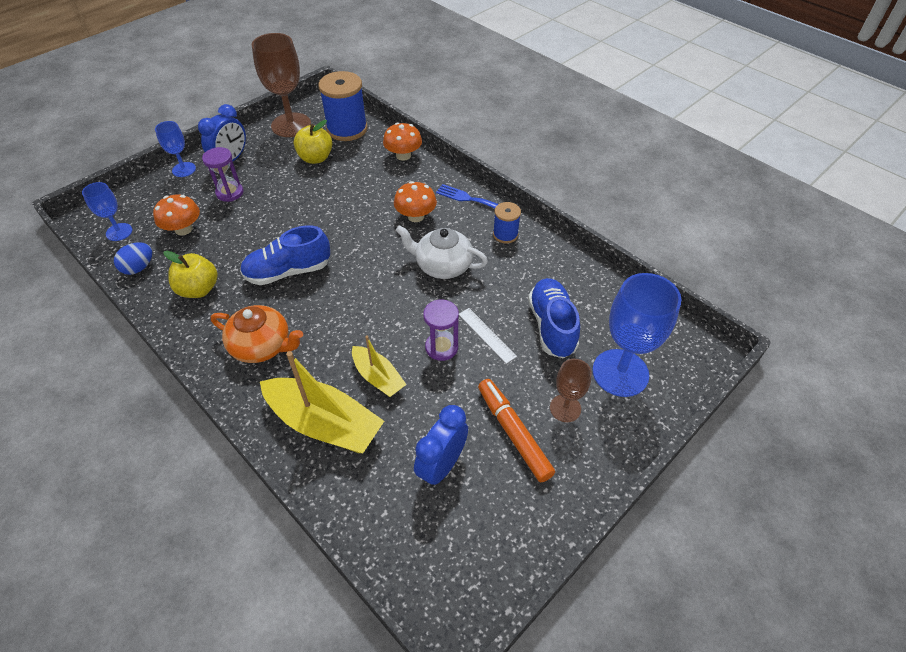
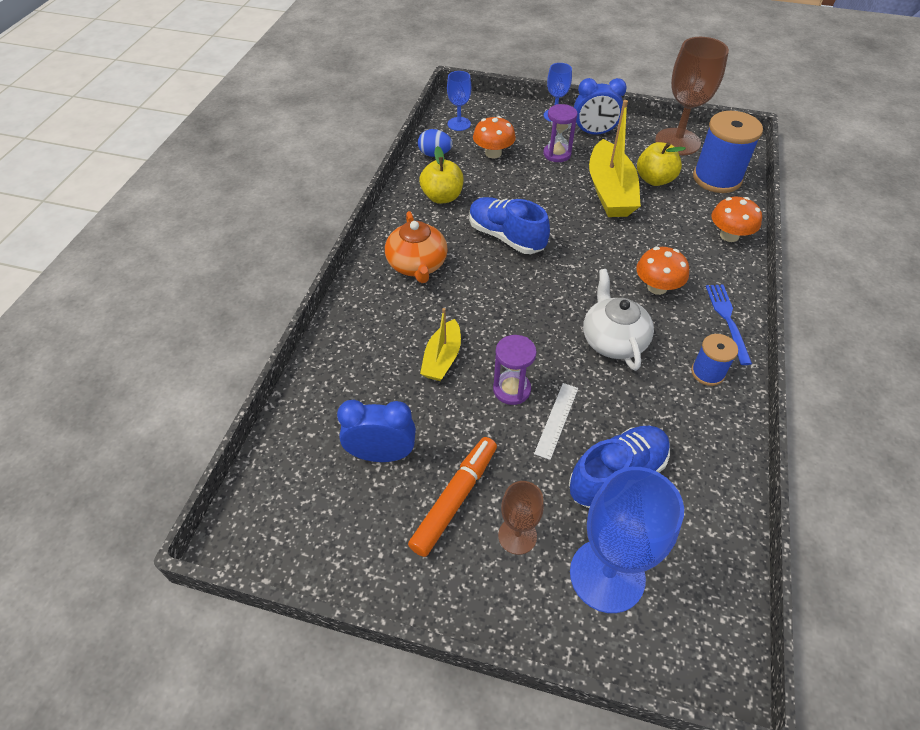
camera: 60 degrees right, 0 degrees up
(324, 423) = (370, 346): yellow boat -> yellow boat (610, 191)

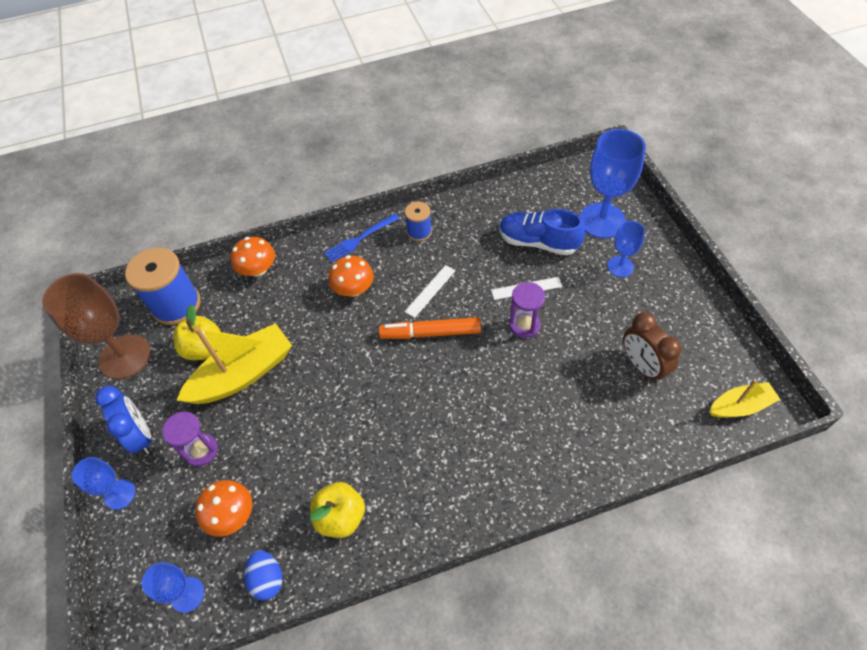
camera: 120 degrees left, 5 degrees up
(381, 454) = (642, 366): blue clock -> brown clock
(417, 265) = (453, 471): orange teapot -> none
(442, 358) = (535, 383): yellow boat -> yellow boat (740, 406)
(455, 499) = (630, 307): orange marker -> orange marker (430, 333)
(506, 237) = (364, 421): blue shoe -> none
(517, 536) = (620, 266): brown goblet -> blue goblet
(613, 340) = (430, 291): white teapot -> white ruler

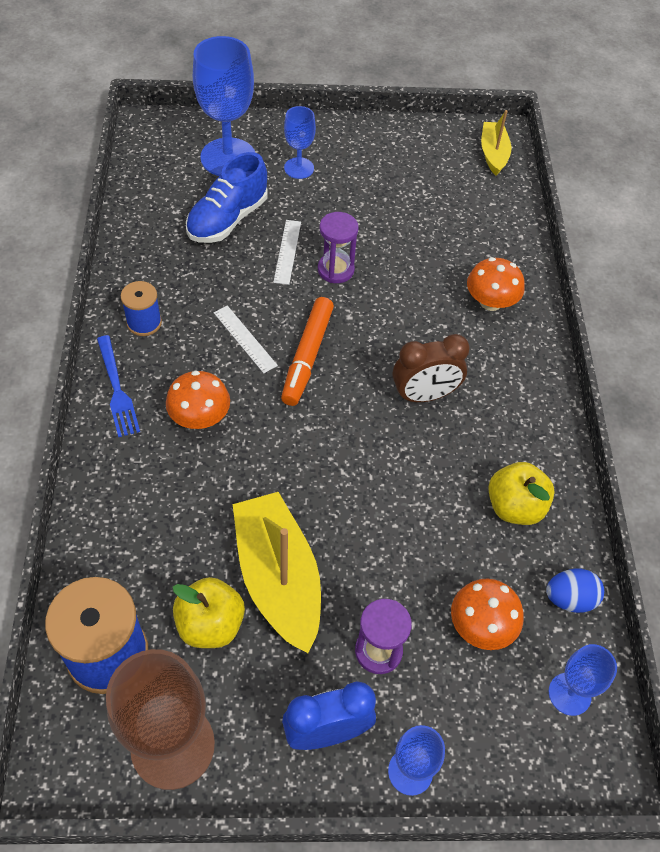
camera: 80 degrees left, 0 degrees up
(258, 270) = (100, 526): orange mushroom -> orange mushroom (490, 302)
(642, 366) = (426, 199): brown clock -> brown clock (424, 395)

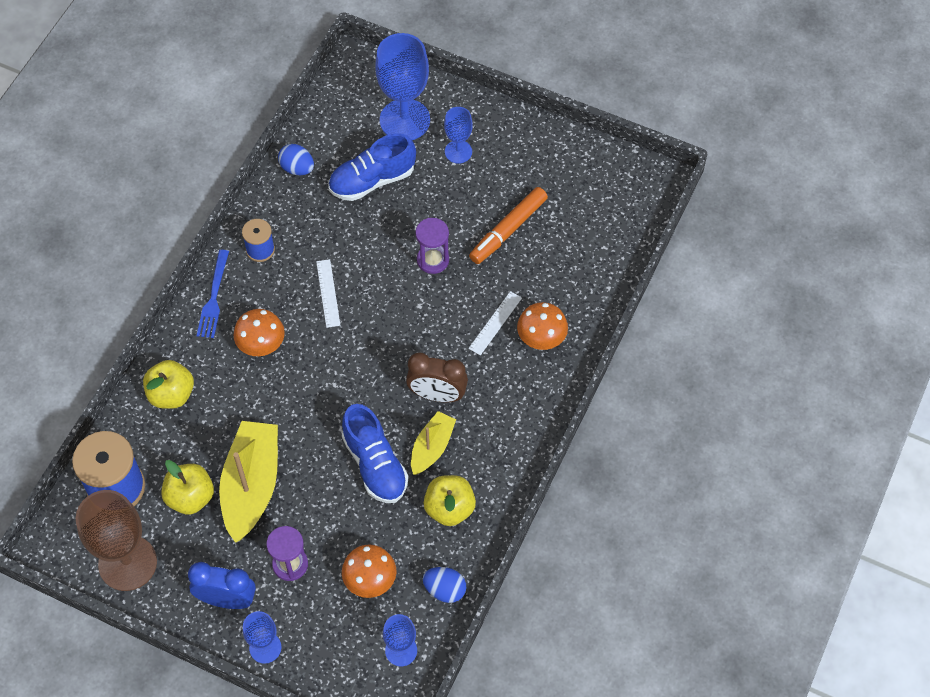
camera: 30 degrees right, 5 degrees up
(122, 513) = (171, 394): none -> yellow apple
(141, 233) = (297, 168): none -> blue egg
(287, 251) = (403, 229): white ruler -> white ruler (495, 323)
(307, 356) = (367, 327): orange marker -> orange marker (508, 230)
(405, 494) = (375, 464): none -> blue shoe
(493, 154) = (638, 198): yellow boat -> yellow boat (432, 447)

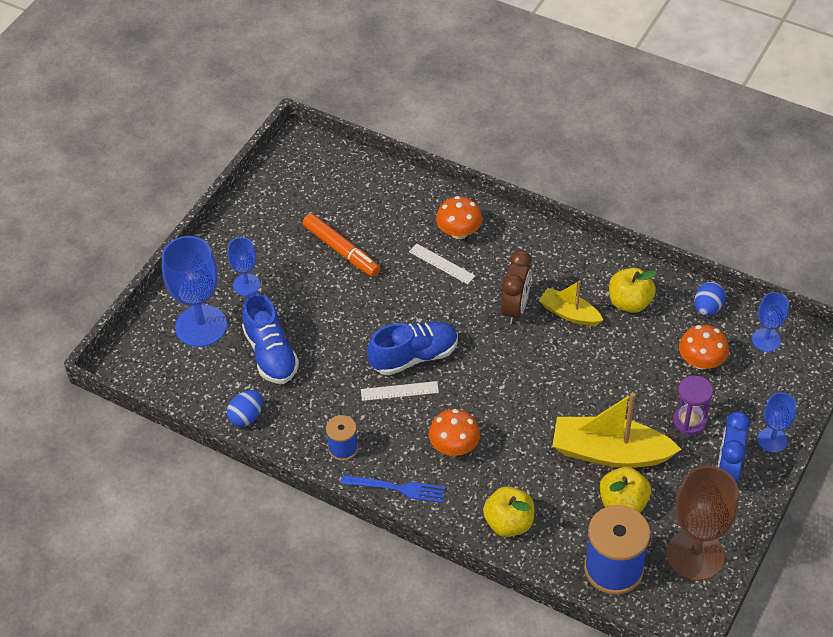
camera: 85 degrees left, 10 degrees down
(375, 464) = (587, 356): blue shoe -> blue shoe (414, 357)
(433, 260) = (369, 308): purple hourglass -> none

